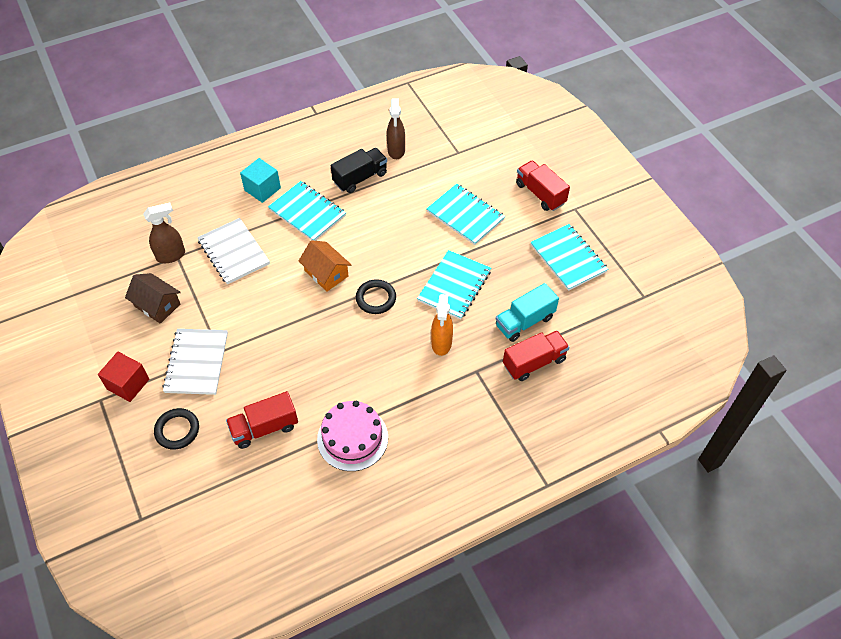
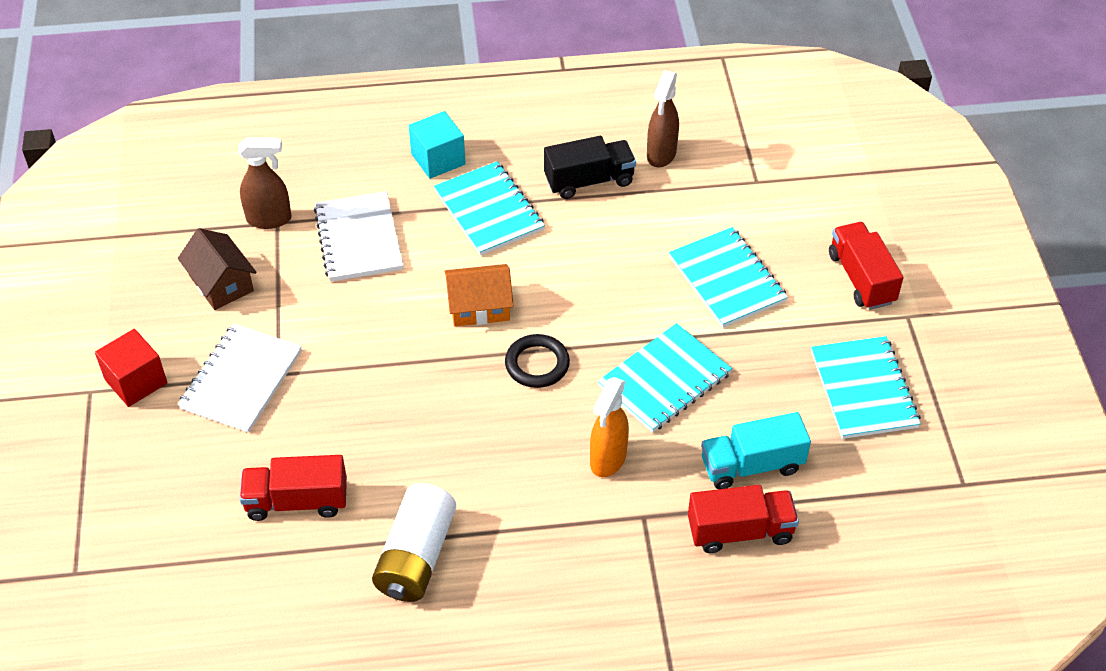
camera: 20 degrees right, 5 degrees down
(177, 430) = (175, 466): black ring -> none
(326, 273) = (479, 306): orange house -> orange house turned 75 degrees counterclockwise
(352, 438) = (416, 556): pink cake -> white battery

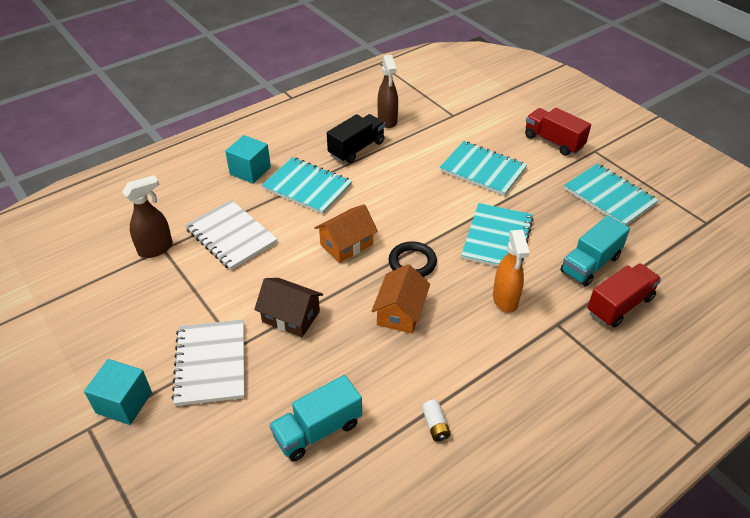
camera: 30 degrees left, 5 degrees down
(136, 381) = (124, 402): red cube -> turquoise cube
(221, 283) = (148, 304): brown house -> brown house (291, 316)
(297, 501) = (317, 430): red truck -> turquoise truck
(416, 556) = (435, 425): white battery -> white battery, size x0.42
(476, 417) = (400, 312): none -> orange house

